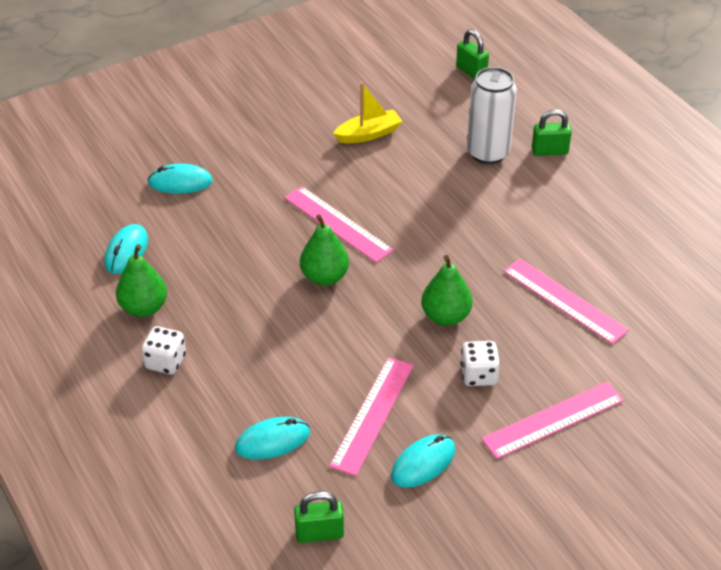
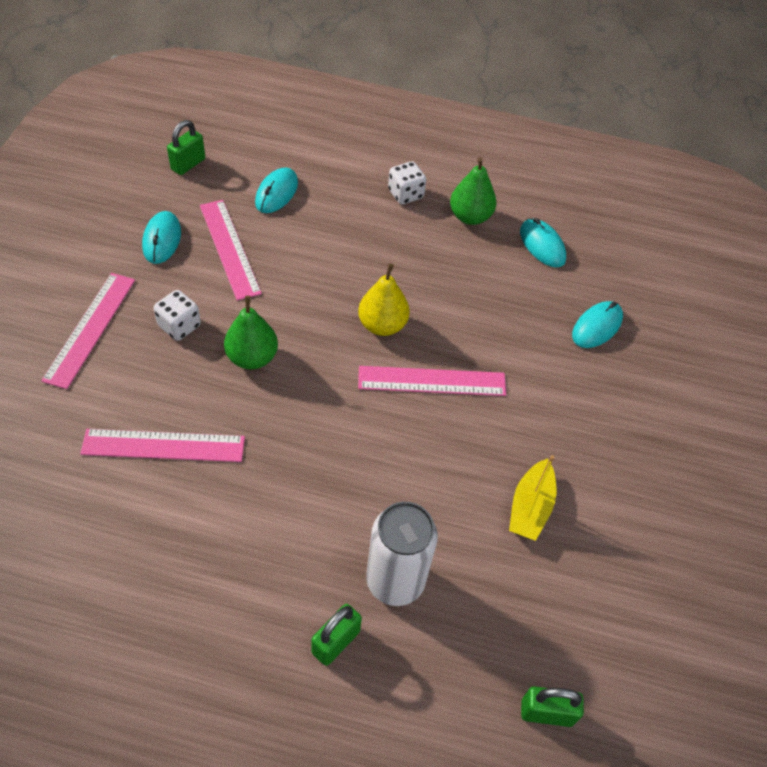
camera: 130 degrees right, 10 degrees up
(324, 277) = (382, 325): green pear -> yellow pear

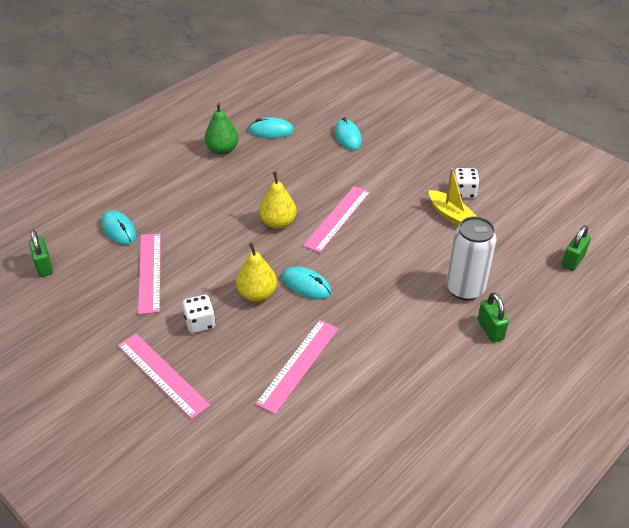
camera: 55 degrees left, 10 degrees down
(162, 239) = (108, 306): turquoise mouse -> turquoise mouse (306, 285)
(229, 248) = (150, 272): pink ruler -> pink ruler turned 75 degrees clockwise
(252, 357) = (257, 294): green pear -> yellow pear
(405, 194) = (177, 169): white dice -> white dice (464, 192)

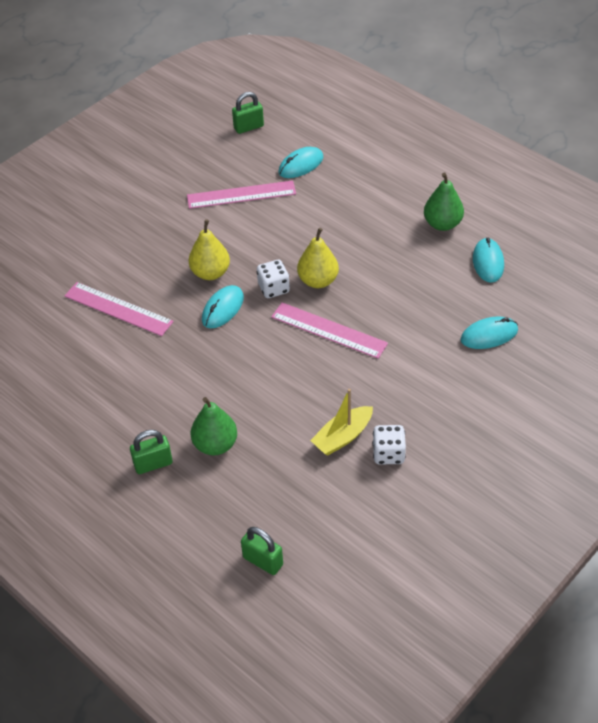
camera: 90 degrees right, 5 degrees up
(162, 375) = (115, 220): pink ruler -> none
(200, 323) = (174, 237): white dice -> white dice (273, 288)
(465, 289) = (215, 445): white can -> green pear

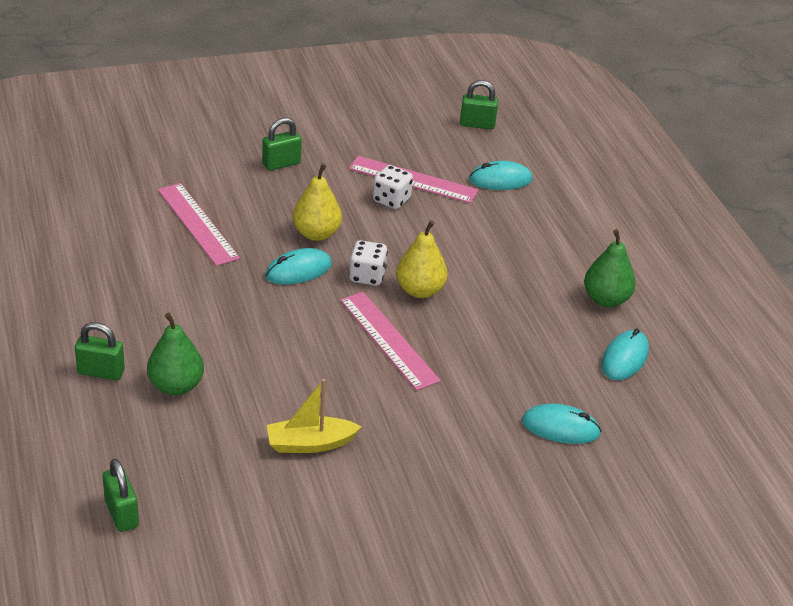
camera: 25 degrees right, 10 degrees down
(137, 228) = (281, 164): none -> green padlock
(388, 454) = (343, 484): white dice -> white dice (391, 200)

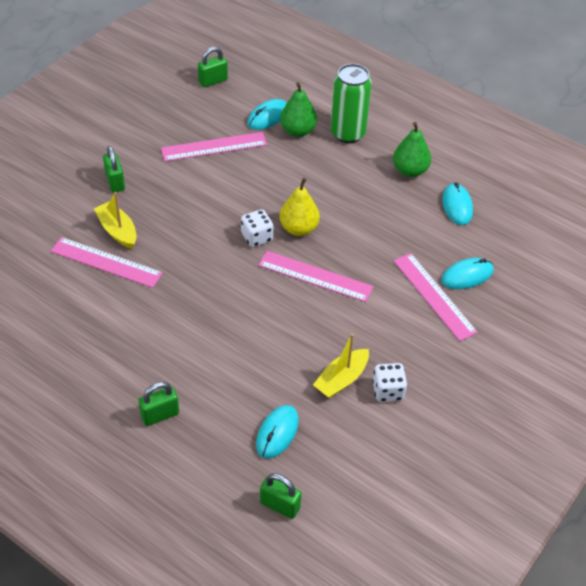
camera: 35 degrees left, 10 degrees up
(176, 385) = (219, 393): green pear -> green pear (298, 131)
(237, 204) = (117, 231): none -> yellow boat
(281, 164) = (115, 182): green padlock -> green padlock turned 45 degrees counterclockwise
(298, 270) = (210, 259): turquoise mouse -> turquoise mouse (277, 433)
(316, 234) = (193, 224): yellow pear -> none
(391, 200) = (215, 170): white dice -> white dice (388, 391)
(500, 426) = (434, 296): none -> pink ruler
(572, 233) = (347, 133): none -> green can

